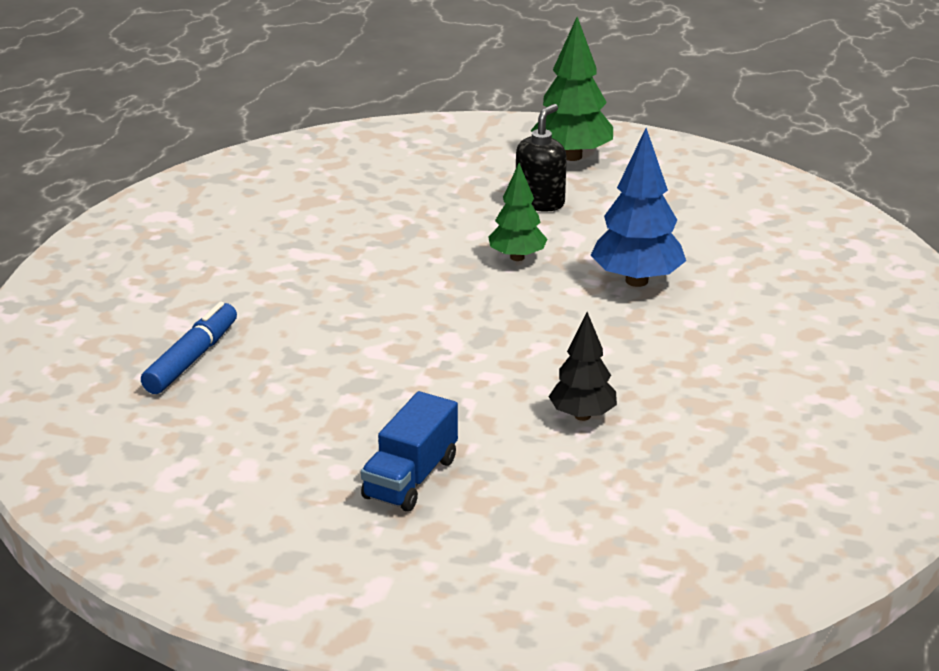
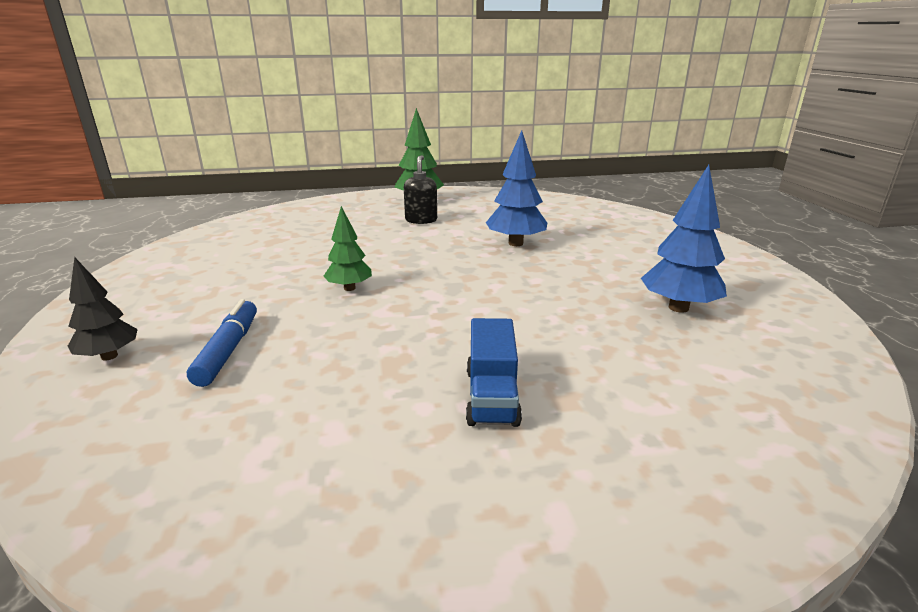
camera: 25 degrees left, 5 degrees down
(517, 257) = (433, 245): green tree -> green tree (349, 288)
(582, 415) = (569, 318): black tree -> black tree (109, 356)
(738, 437) = (678, 308): none -> blue tree

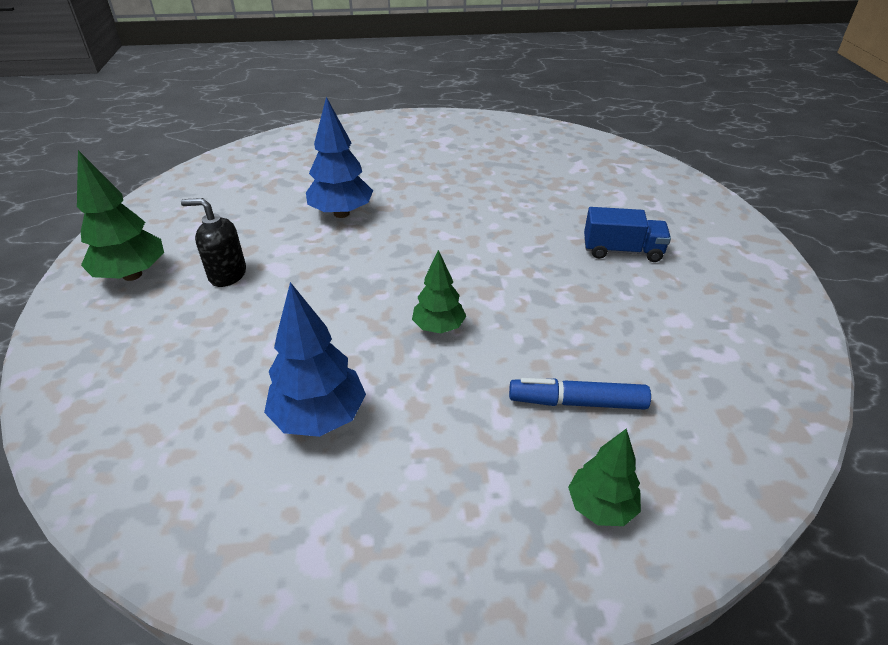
camera: 85 degrees left, 15 degrees up
(109, 356) = (600, 506): black tree -> green tree
(678, 308) = (495, 162): blue tree -> blue tree (319, 417)

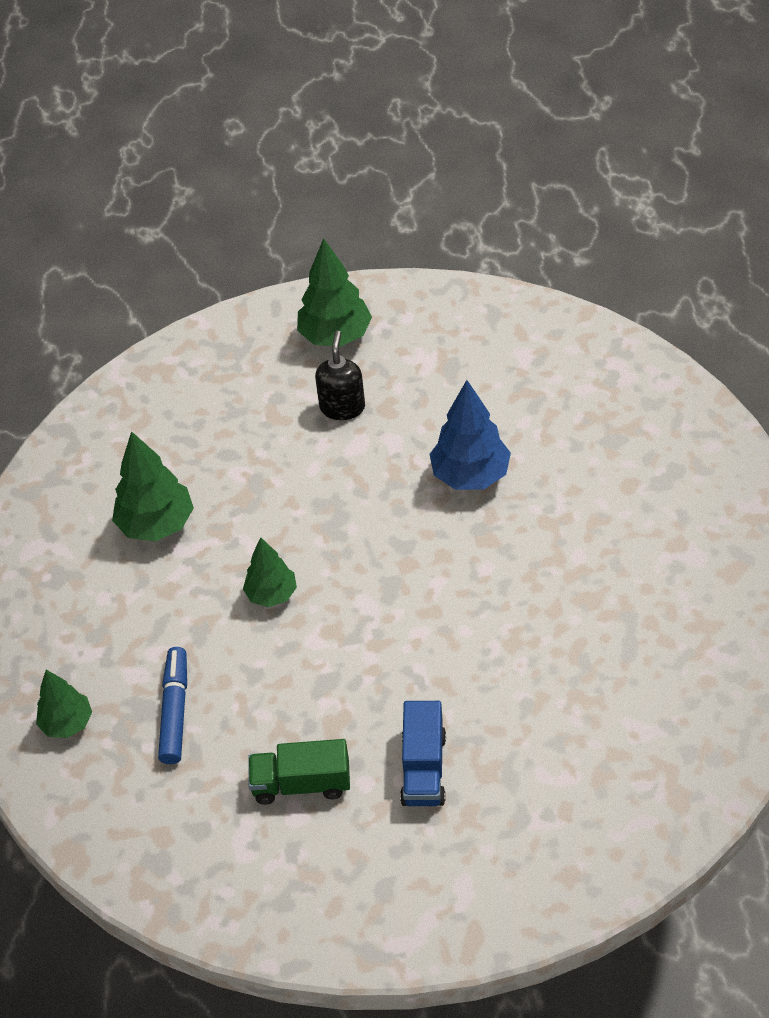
camera: 90 degrees right, 10 degrees up
(319, 417) = (157, 524): blue tree -> green tree
(648, 315) = (301, 783): none -> green truck

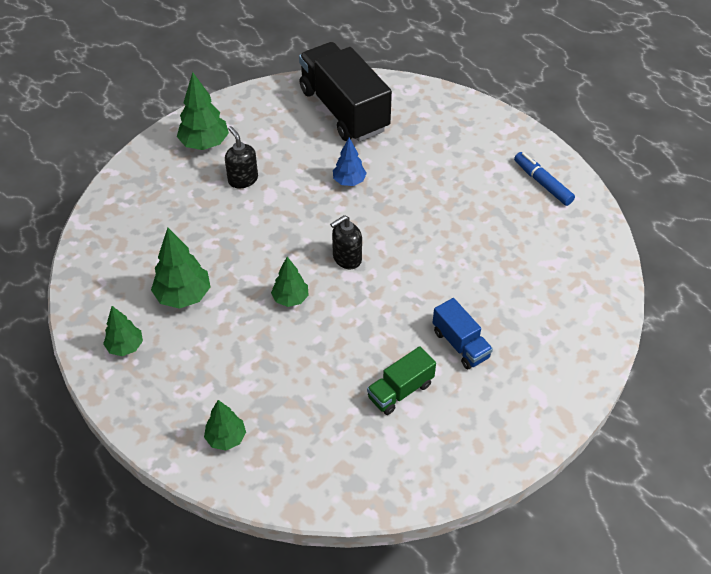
camera: 40 degrees left, 0 degrees up
(49, 553) = (125, 347): none -> green tree
(175, 711) = (289, 393): blue marker -> blue marker (542, 183)
(380, 578) = (347, 258): none -> black soap dispenser
(470, 475) = (349, 181): blue tree -> blue tree, size x0.64
(548, 370) = (344, 110): none -> black truck

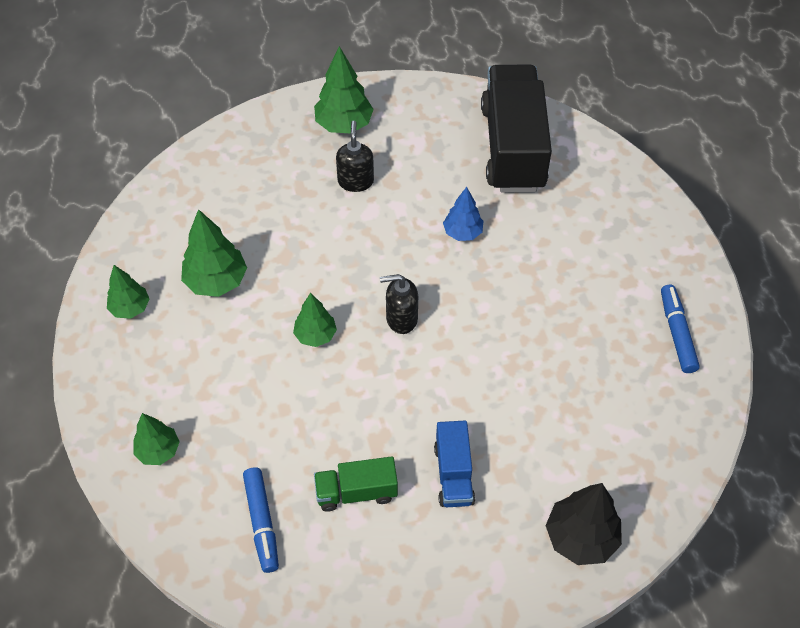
camera: 30 degrees right, 5 degrees up
(345, 447) = (262, 522): none -> blue marker
(575, 342) = (580, 537): none -> black tree

